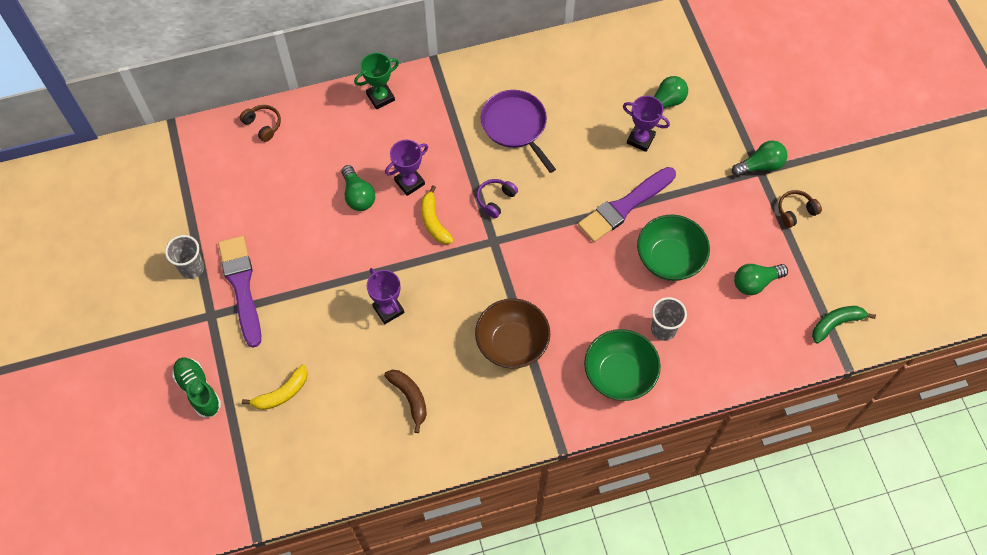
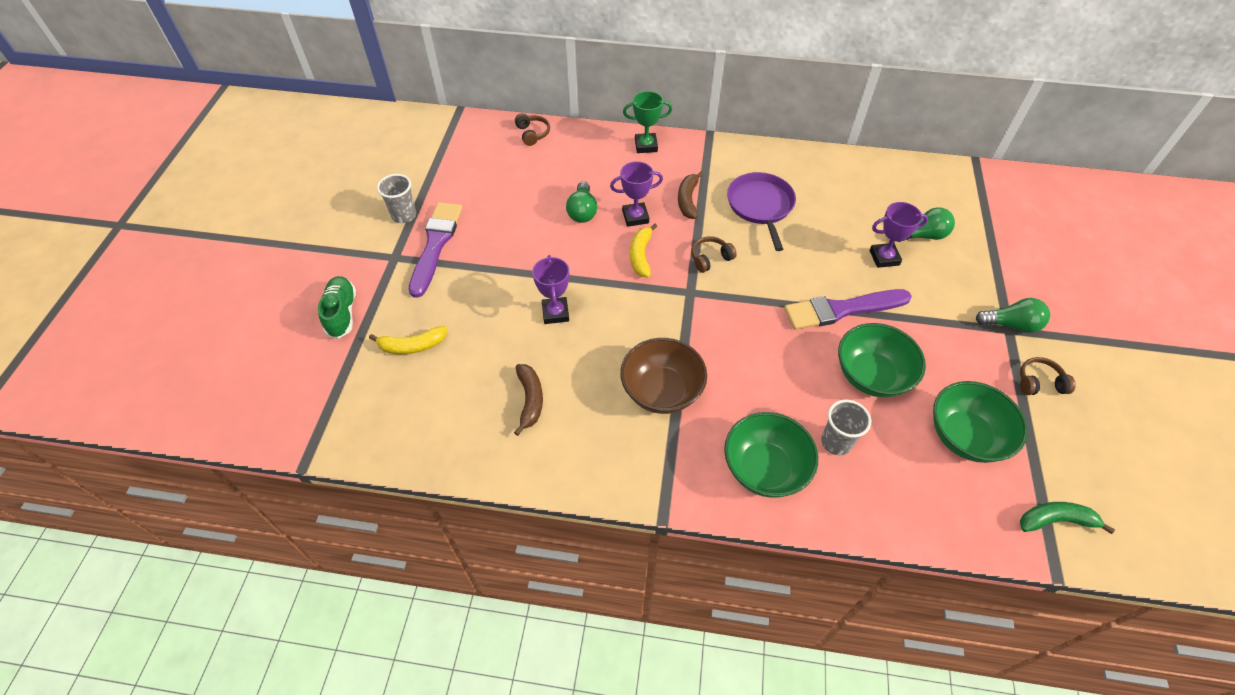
camera: 25 degrees right, 10 degrees down
(448, 145) = (688, 200): none -> brown banana
(495, 200) = (710, 258): purple headphones -> brown headphones
(640, 139) = (884, 258): purple trophy -> purple trophy turned 60 degrees counterclockwise
(755, 282) = (965, 436): green light bulb -> green bowl

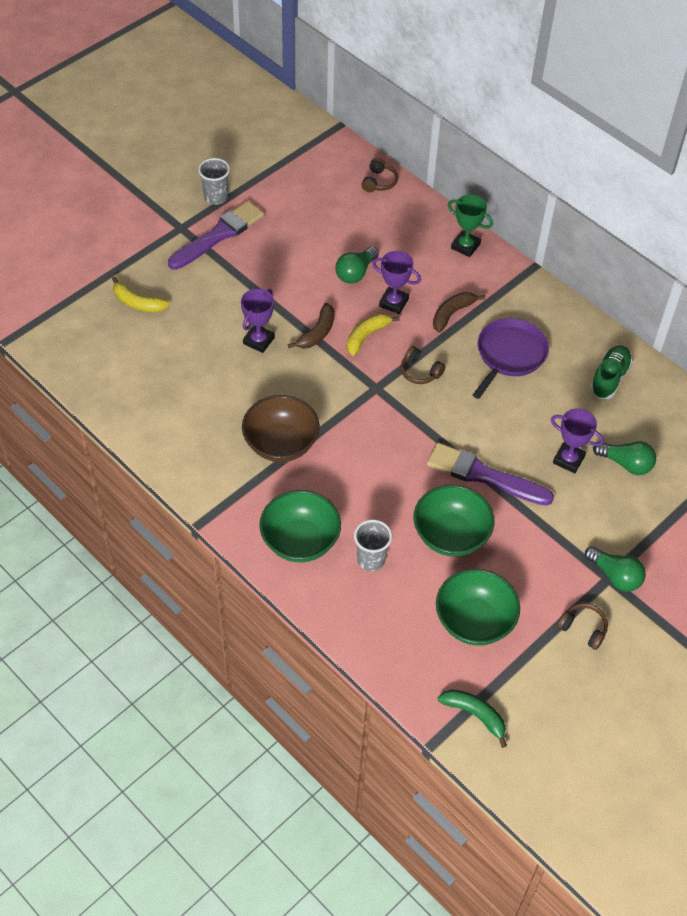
camera: 35 degrees right, 0 degrees up
(342, 313) = (110, 249): green shoe -> green shoe (609, 378)
(530, 400) = (184, 391): brown banana -> brown banana (317, 333)
(710, 258) = (420, 372): brown headphones -> brown headphones turned 150 degrees counterclockwise

